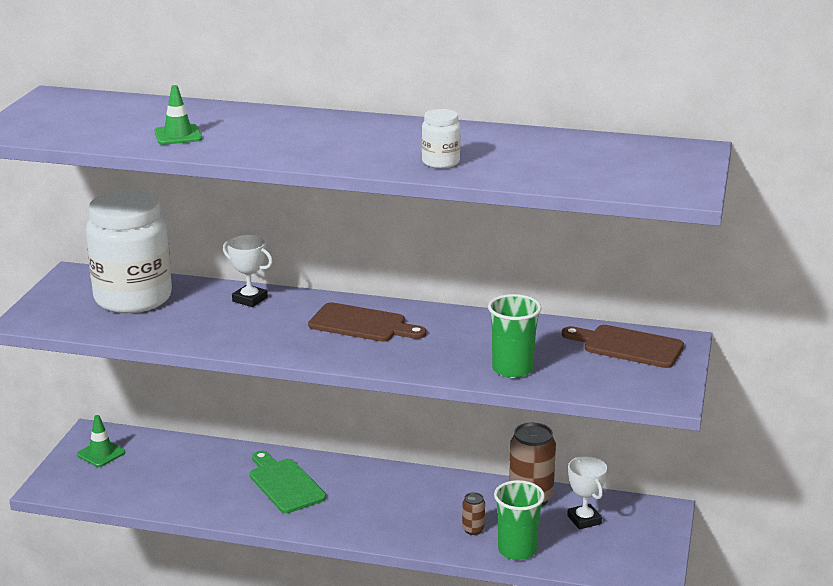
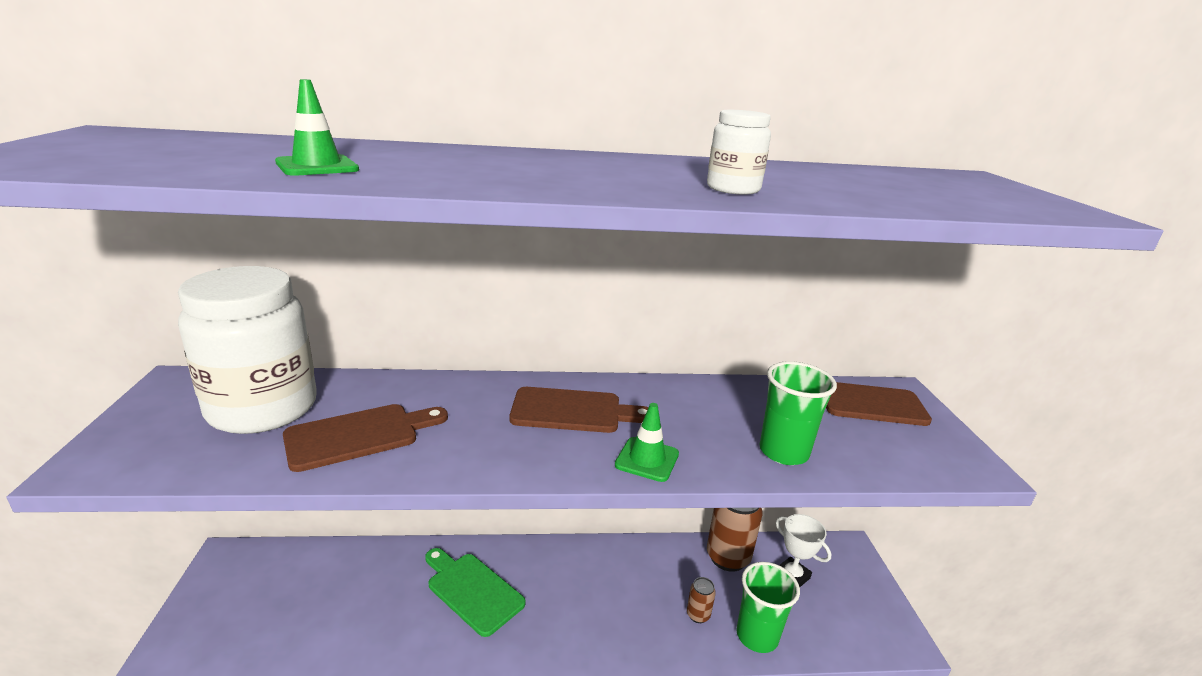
camera: 20 degrees left, 0 degrees up
(101, 453) = (238, 587): green traffic cone -> green traffic cone (647, 459)
(196, 322) = (359, 435): none -> brown cutting board
(250, 299) = (421, 393): white trophy -> none

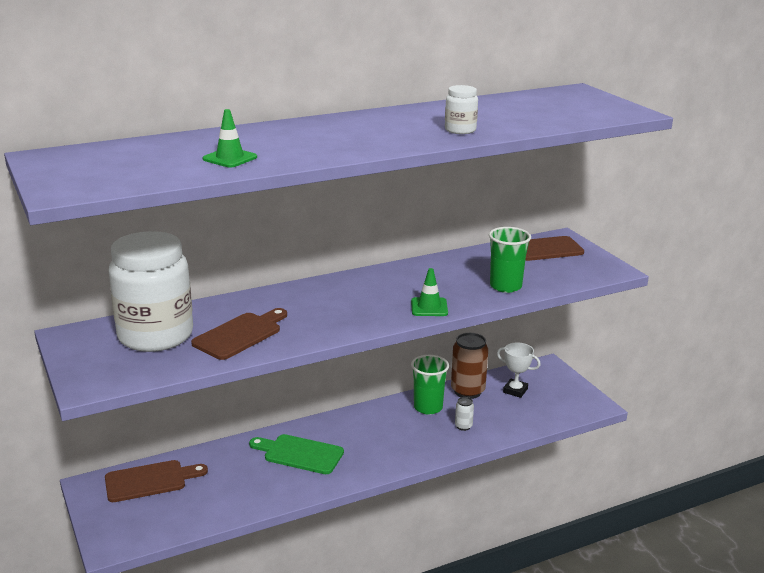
camera: 20 degrees left, 0 degrees up
(573, 411) = (363, 293): brown cutting board -> brown cutting board (150, 481)
(698, 615) = (463, 426): brown can -> white can
(757, 636) = (506, 427): green cup -> green cup (428, 407)

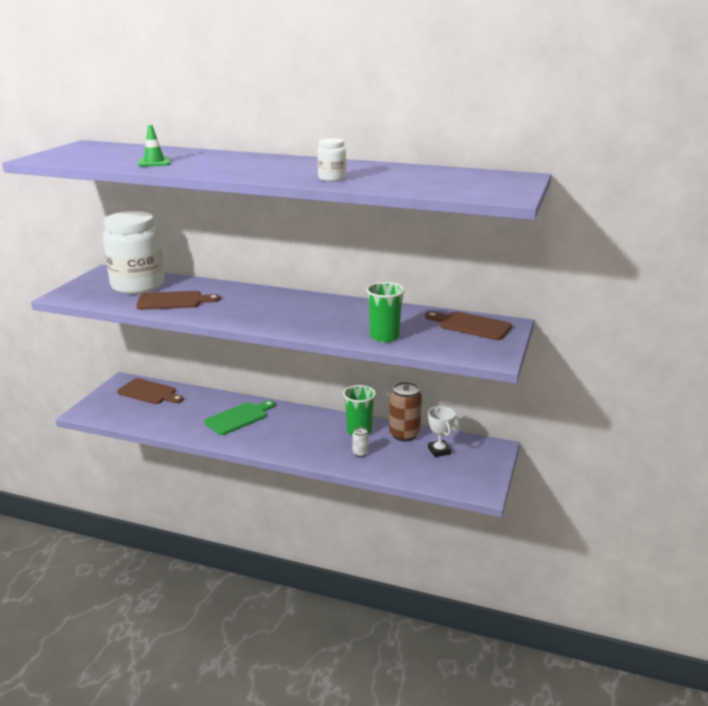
camera: 45 degrees right, 0 degrees up
(300, 454) = (239, 418): green cutting board -> green cutting board turned 75 degrees clockwise
(429, 307) = (304, 328): green traffic cone -> none

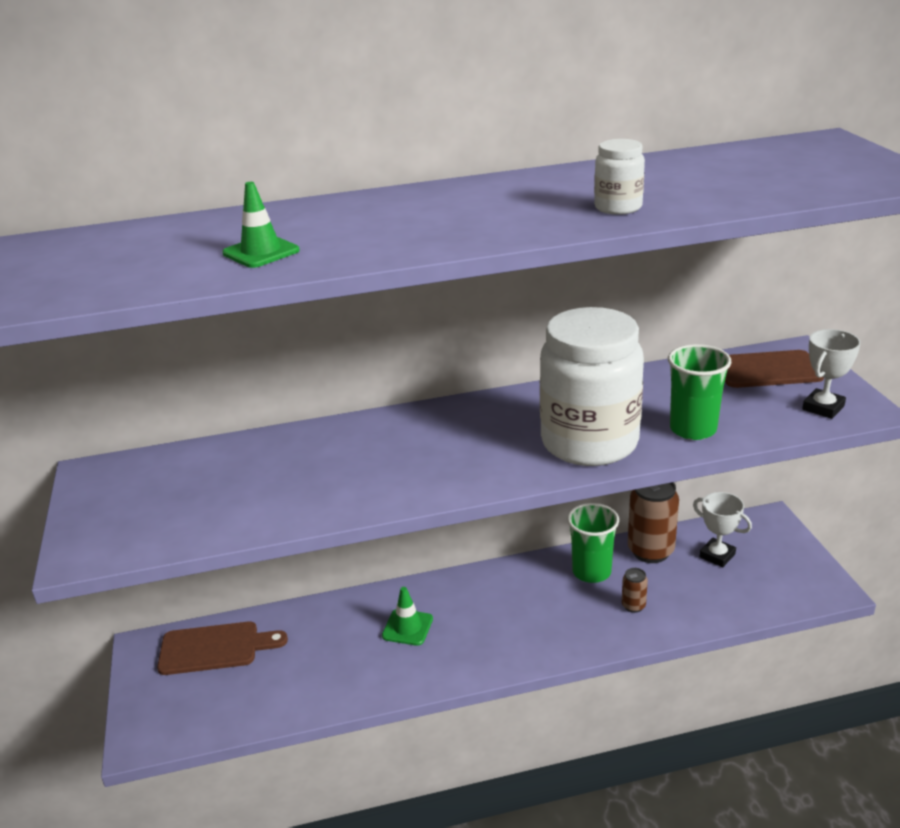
camera: 30 degrees left, 5 degrees up
(138, 286) = (195, 480): white jar -> white jar (589, 442)
(173, 301) = (302, 486): brown cutting board -> none
(239, 418) = (407, 627): green cutting board -> green traffic cone
(360, 453) = (633, 606): white can -> brown can
(473, 350) = (823, 408): none -> white trophy

